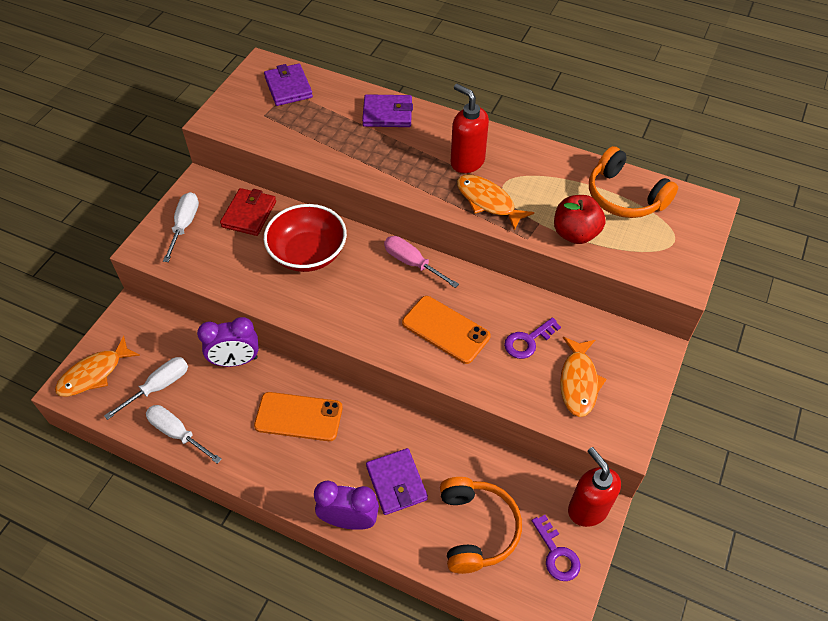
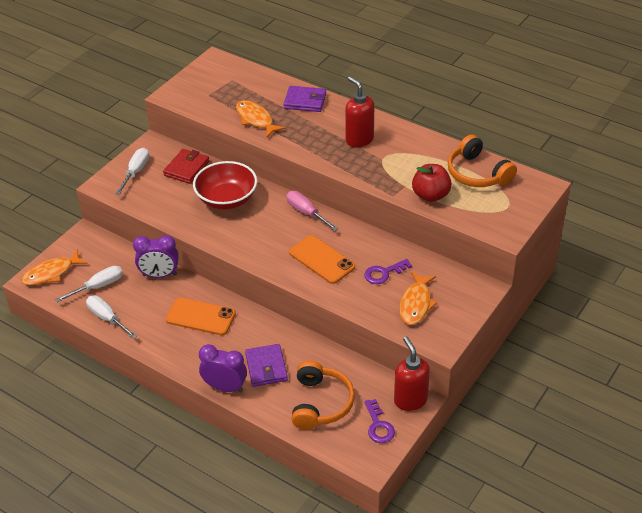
camera: 10 degrees right, 10 degrees down
(288, 87) = (232, 77): purple wallet -> none
(488, 202) = (368, 168): orange fish -> orange fish (256, 119)

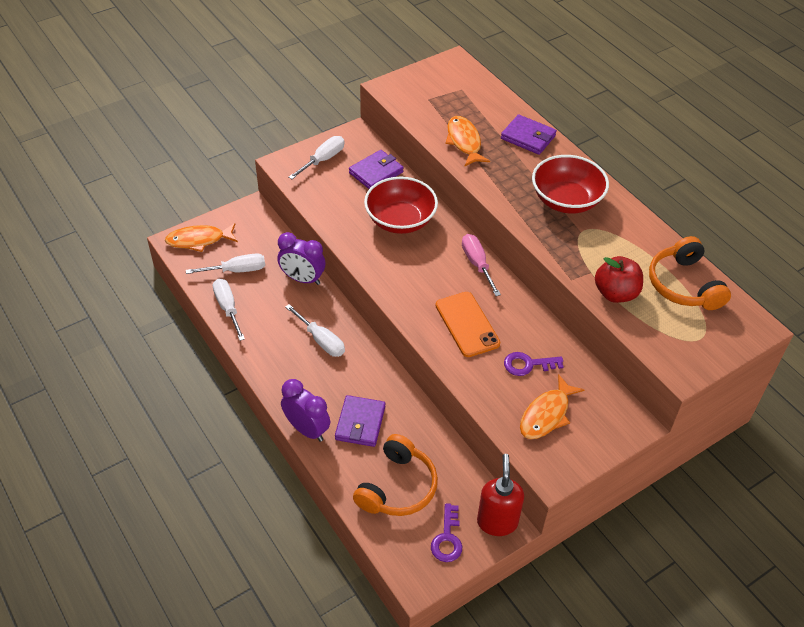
camera: 20 degrees right, 5 degrees up
(186, 168) = (376, 172): red wallet -> purple wallet
(200, 316) = (321, 340): orange phone -> white screwdriver
(359, 139) = (566, 200): red soap dispenser -> red bowl

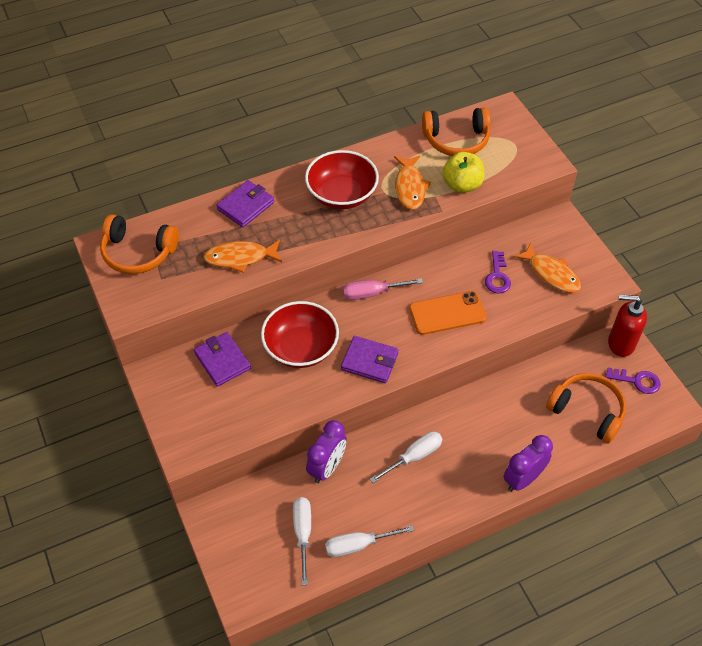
camera: 80 degrees left, 5 degrees up
(199, 240) = (246, 573): orange fish -> orange fish (410, 187)
(323, 160) = (188, 410): white screwdriver -> none
(360, 423) = (517, 433): purple wallet -> purple wallet (369, 361)
(452, 82) = (138, 253): none -> orange headphones
(615, 293) = (462, 185): red apple -> yellow apple

